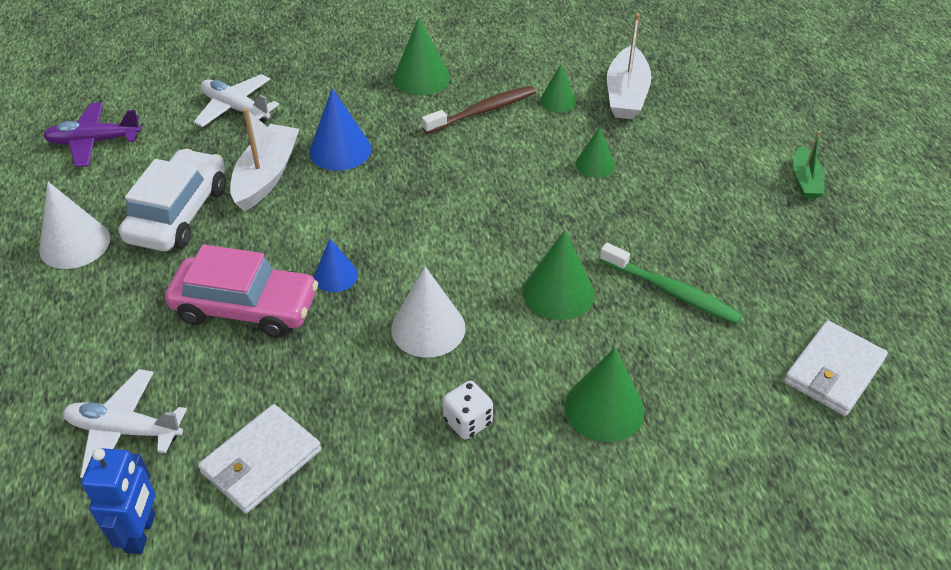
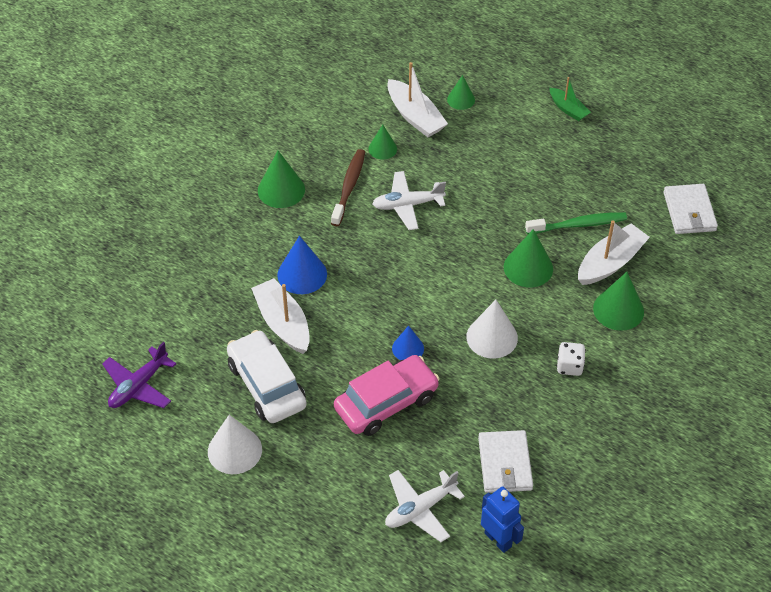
camera: 45 degrees left, 5 degrees up
(236, 108) = (195, 296): white plane -> white plane (407, 205)
(595, 164) = (454, 177): green cone -> green cone (461, 99)
(660, 353) = (610, 262): none -> white boat

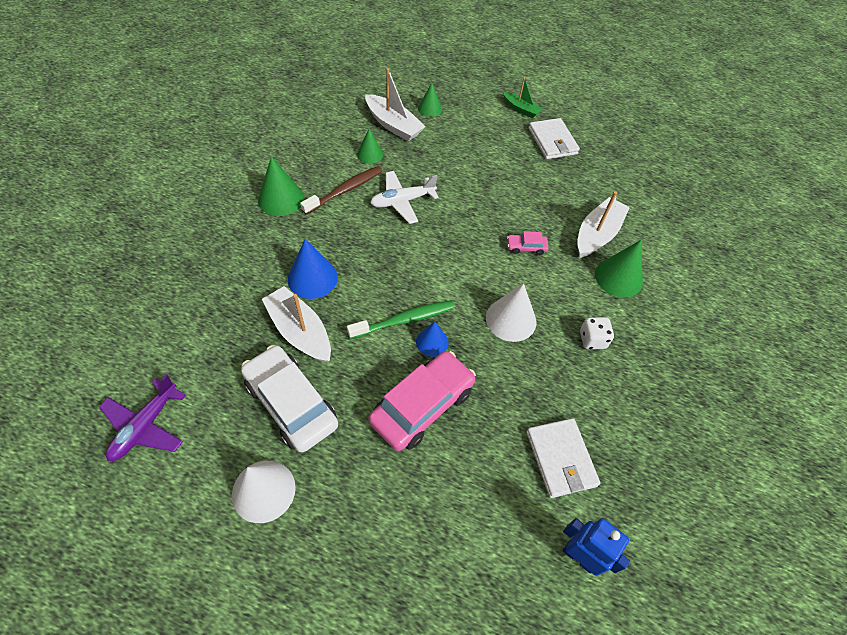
camera: 15 degrees left, 5 degrees up
(349, 187) = (345, 190): brown toothbrush -> brown toothbrush turned 45 degrees clockwise
(420, 509) = (485, 531): white plane -> none
(528, 267) = (526, 247): green cone -> pink car
(578, 225) = (559, 204): green toothbrush -> green toothbrush (404, 320)
(689, 211) = (647, 183): white wallet -> white wallet (552, 141)

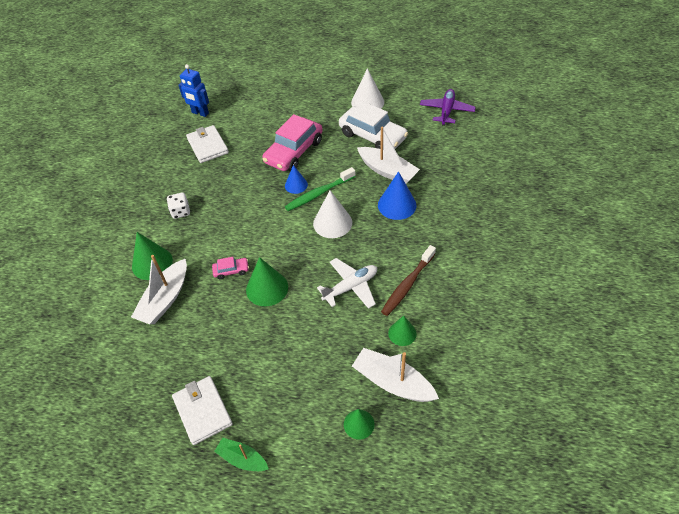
camera: 175 degrees right, 5 degrees down
(281, 199) = (459, 261): green cone -> green cone (267, 288)
(511, 319) = (241, 211): white cone -> white cone (332, 223)

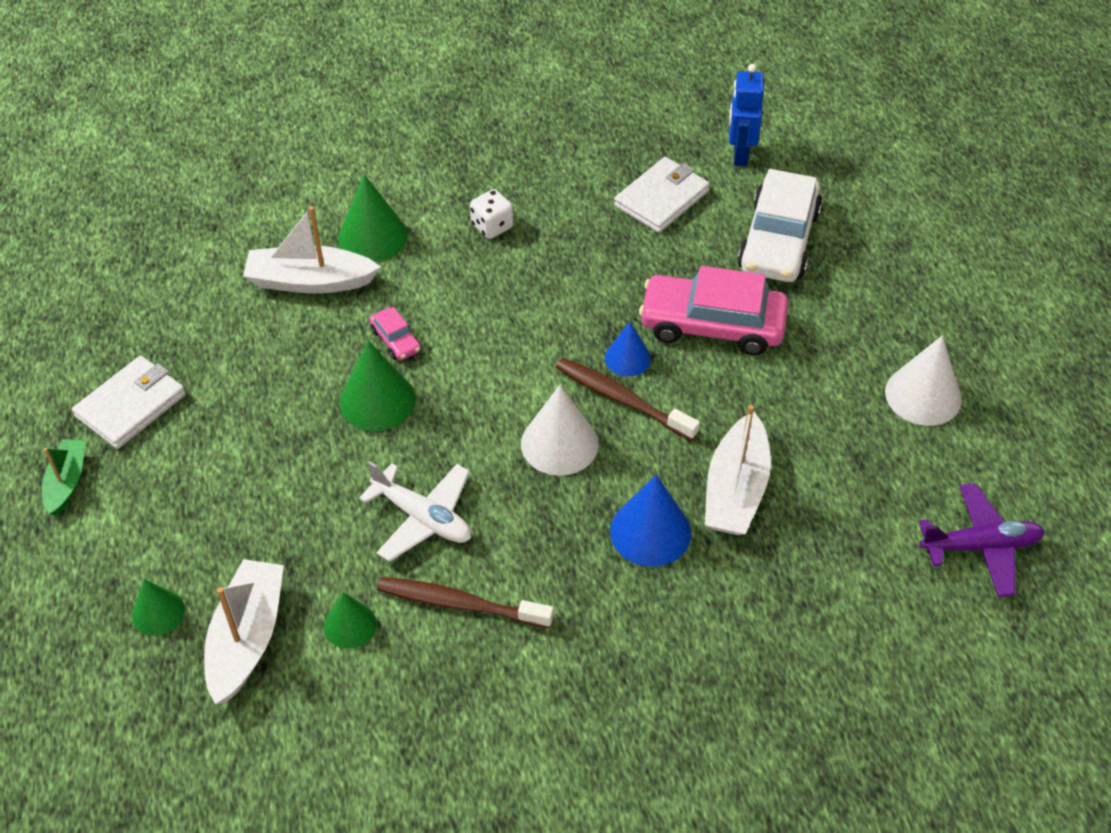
camera: 65 degrees right, 0 degrees up
(319, 193) = (622, 399): green toothbrush -> brown toothbrush
(372, 136) = (823, 435): white car -> white car (778, 241)

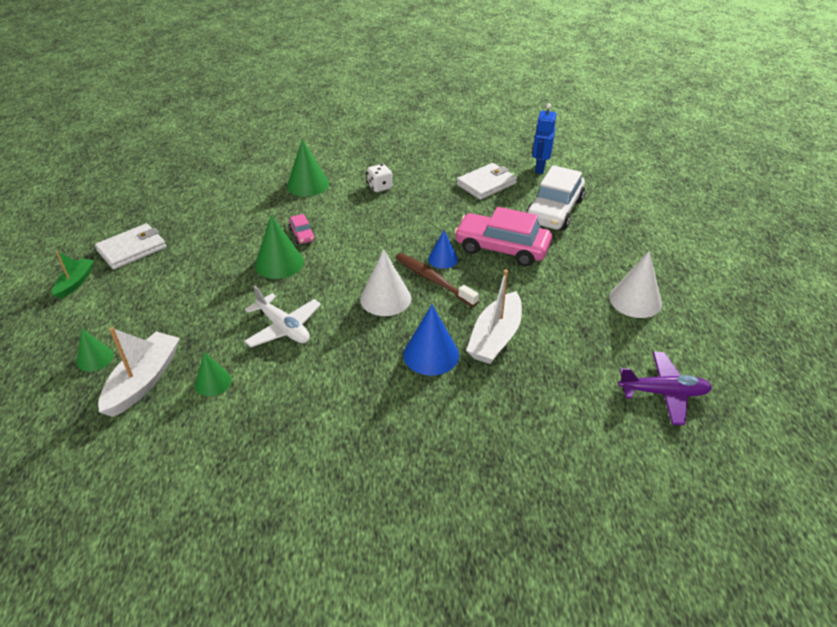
camera: 10 degrees right, 10 degrees down
(310, 281) = (263, 201): white boat -> none
(460, 604) = (290, 380): brown toothbrush -> none

